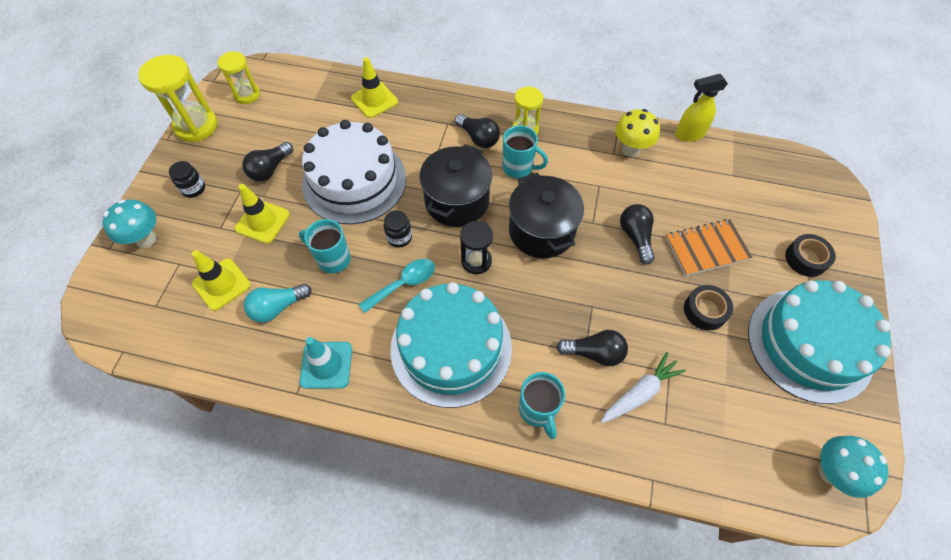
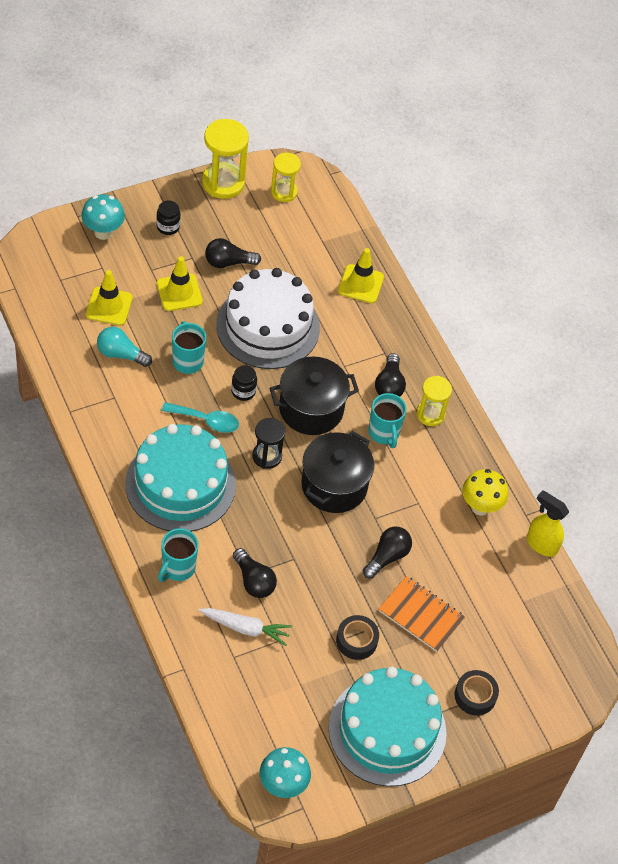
camera: 45 degrees right, 5 degrees down
(326, 365) = (104, 415): turquoise traffic cone -> none

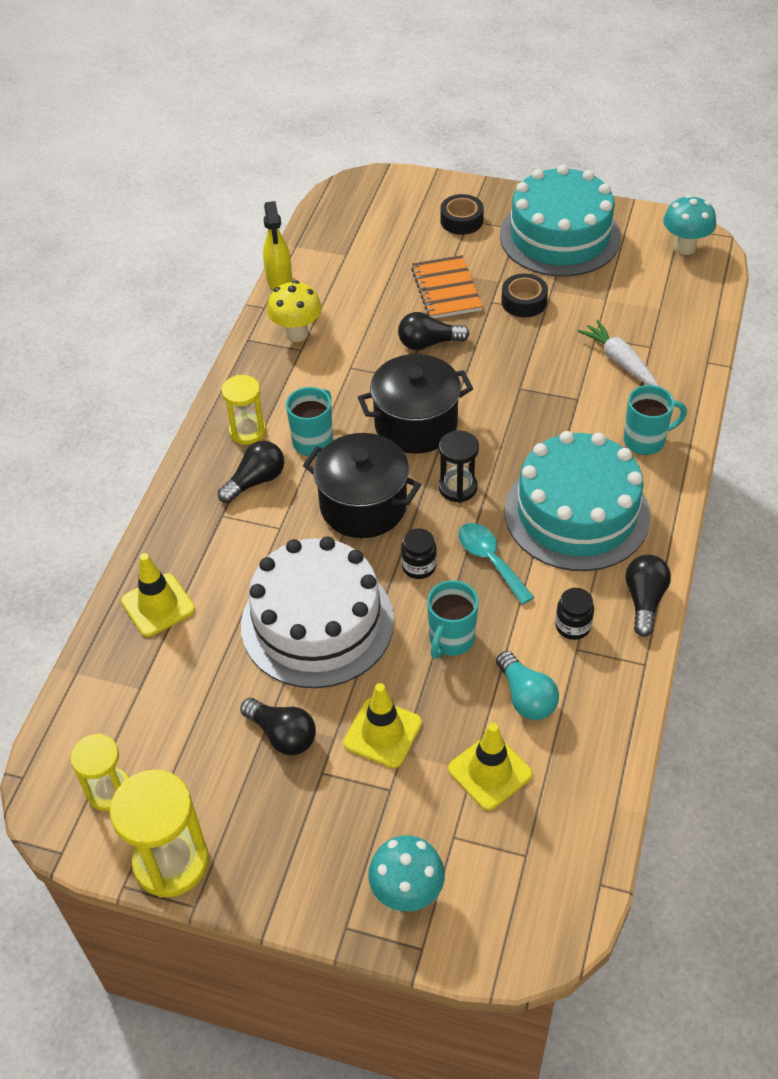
camera: 130 degrees left, 5 degrees down
(168, 227) = (311, 841): black jar -> black jar (573, 626)
(253, 581) = (577, 391): black light bulb -> black light bulb (644, 600)

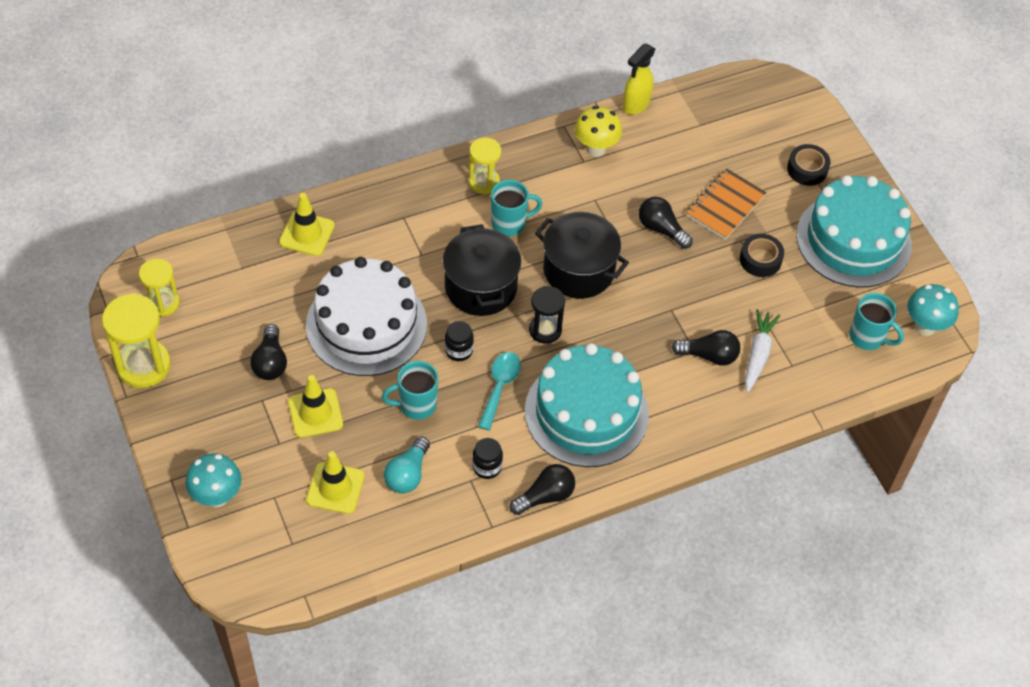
camera: 45 degrees right, 5 degrees up
(255, 481) = (447, 215): black light bulb -> black light bulb (709, 355)
(646, 440) = (693, 415): turquoise mug -> turquoise mug (868, 337)

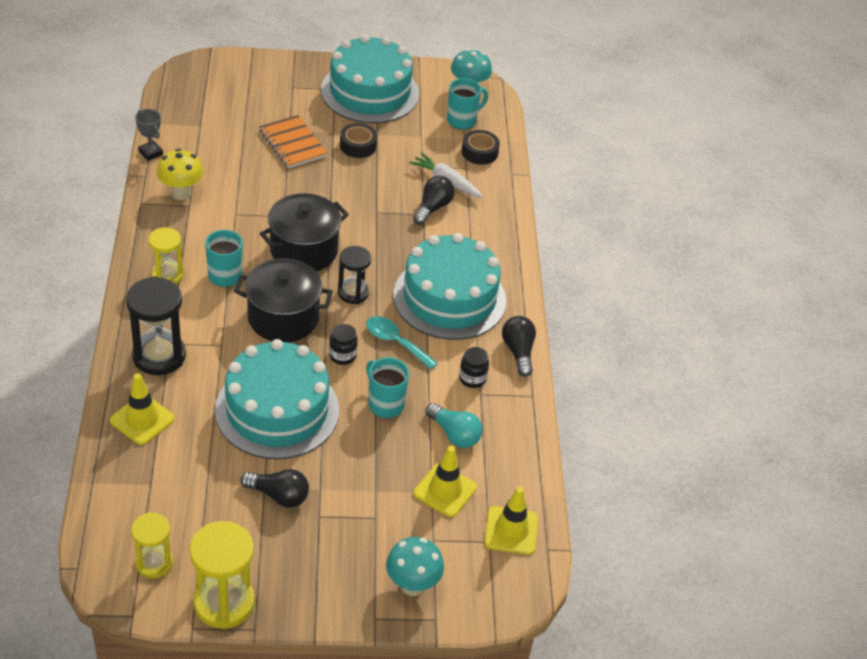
camera: 70 degrees left, 10 degrees down
(315, 413) = (356, 479): yellow traffic cone -> yellow traffic cone (511, 531)
(366, 324) = (277, 410): white cake -> turquoise cake
(384, 216) = (159, 356): none -> black hourglass
(416, 405) = (385, 404): turquoise mug -> turquoise mug turned 135 degrees clockwise
(635, 105) = (151, 153): yellow spray bottle -> grey trophy
(661, 229) = (293, 187): black light bulb -> none
(807, 169) = (287, 88): black tape -> black tape (479, 152)

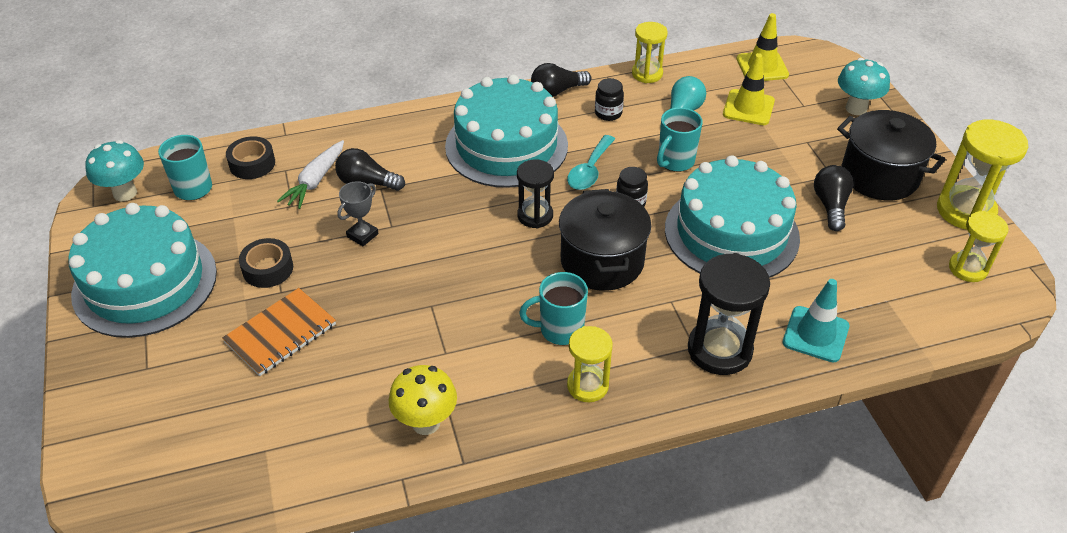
camera: 100 degrees left, 0 degrees up
(142, 420) = (815, 334): yellow traffic cone -> turquoise traffic cone
(151, 153) = (347, 490): grey trophy -> grey trophy (362, 235)
(304, 250) = (485, 271): black pot -> black pot (879, 176)
(527, 428) = (647, 74): none -> yellow hourglass

